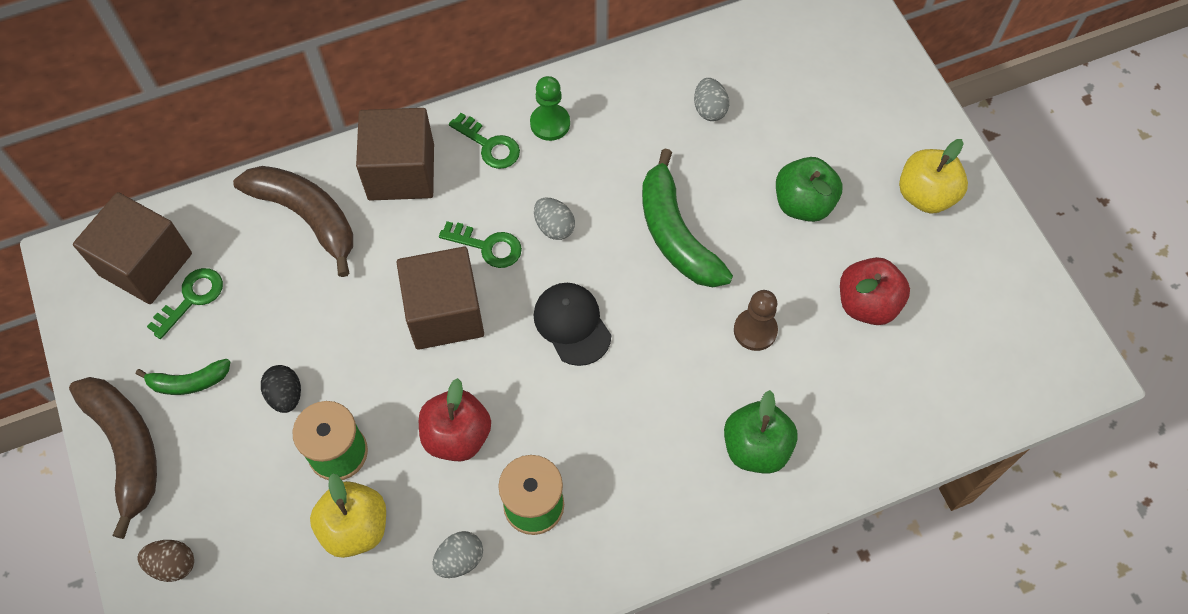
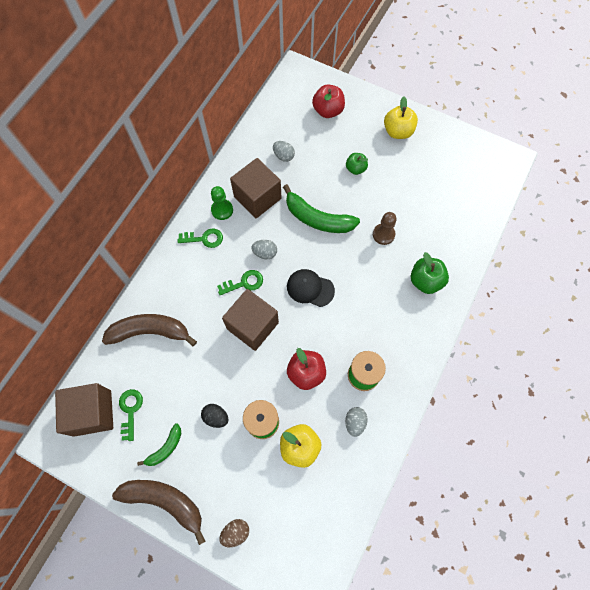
camera: 40 degrees left, 5 degrees up
(401, 172) = (175, 279): brown cube -> brown cube (257, 197)
(803, 204) = (355, 169): green apple -> green apple, size x0.65
(867, 304) = (415, 191): red apple -> red apple (328, 111)

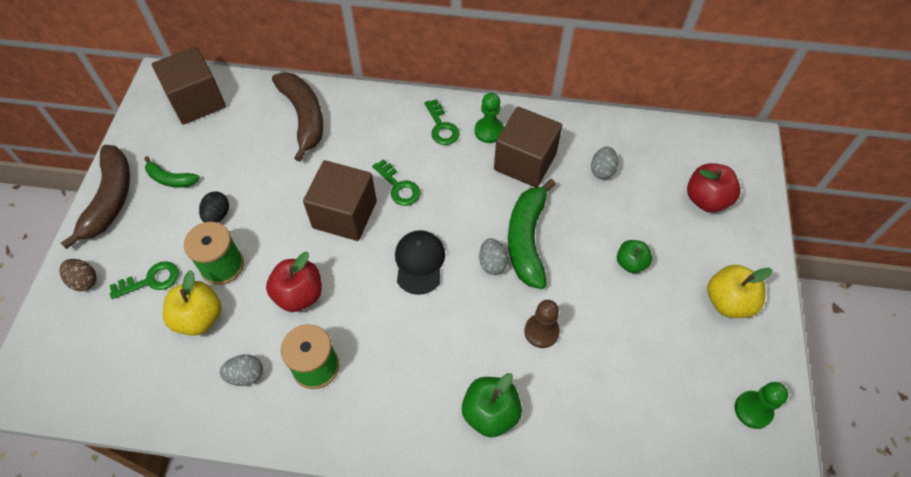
camera: 70 degrees right, 10 degrees down
(130, 410) = (207, 132): green key -> green key (151, 280)
(265, 253) = (449, 195): grey egg -> grey egg (492, 263)
(463, 150) = (753, 410): none -> green pawn

